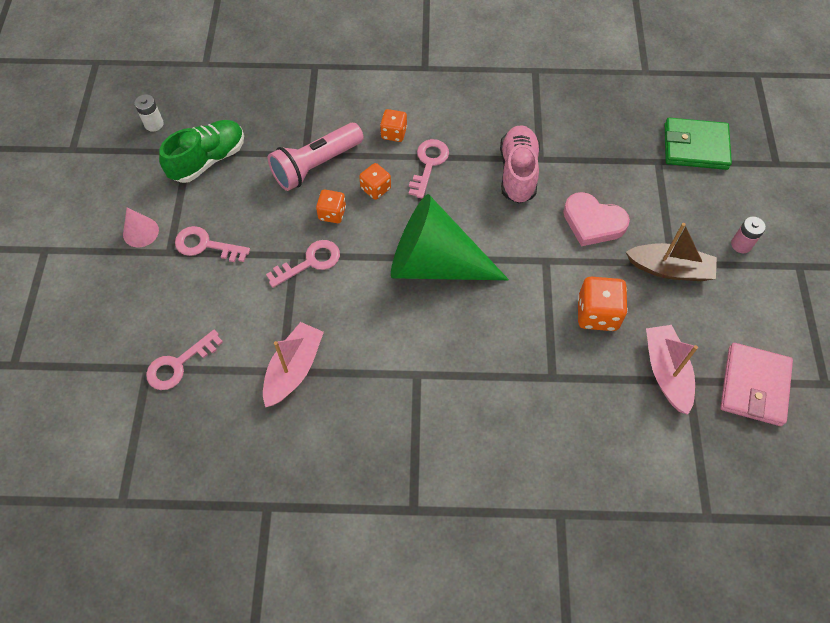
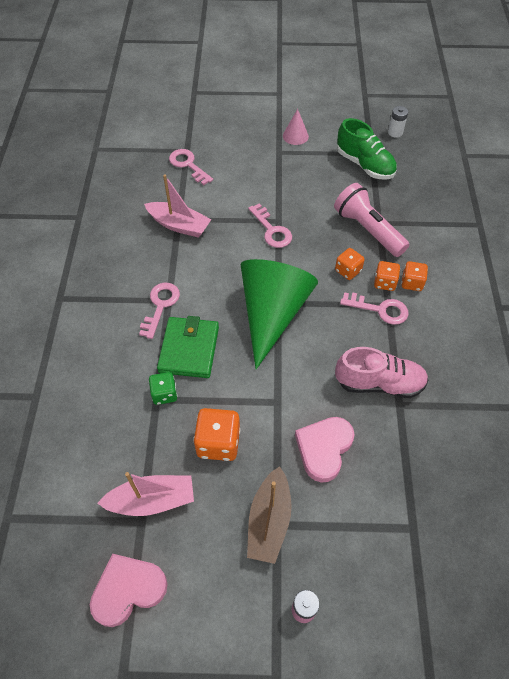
camera: 90 degrees right, 5 degrees down
(205, 245) = (285, 170): pink key -> pink key (160, 305)
(332, 213) = (319, 242): orange dice -> orange dice (384, 283)
(545, 369) = (164, 394): none -> green dice
(695, 147) = (441, 577): green wallet -> green wallet (189, 349)
(754, 386) = (128, 590): pink wallet -> pink heart

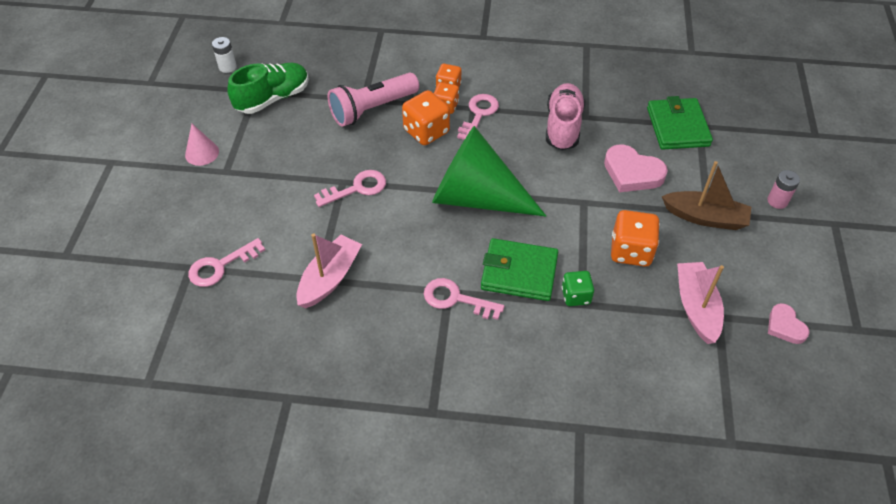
camera: 85 degrees left, 5 degrees down
(128, 590) = (785, 326): pink heart -> pink heart, size x0.61
(348, 271) = (426, 131): orange dice -> orange dice, size x1.60
(405, 502) = (677, 127): none -> green wallet

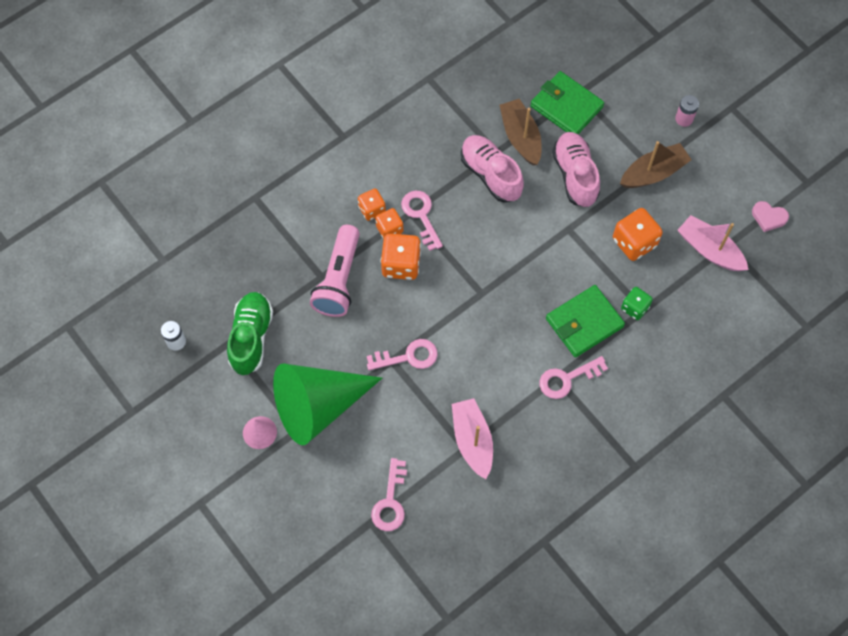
camera: 45 degrees left, 15 degrees up
(357, 188) = (408, 357): pink key -> pink key turned 60 degrees clockwise
(476, 197) = (496, 289): green cone -> green cone (318, 406)
(616, 121) = (520, 137): none -> brown boat
(632, 173) = (575, 175): pink heart -> pink shoe

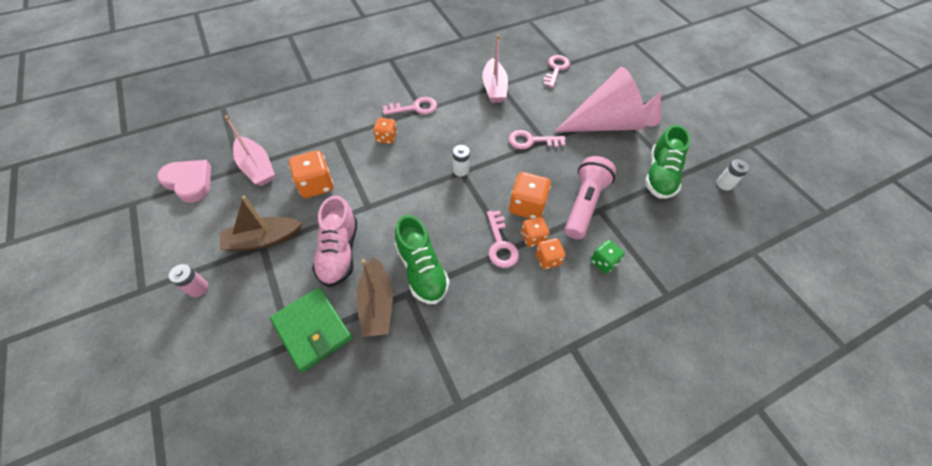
camera: 170 degrees left, 10 degrees down
(318, 406) = (604, 124): green cone -> pink cone
(483, 295) = (460, 170): none -> white battery
(490, 174) = (422, 270): pink shoe -> green shoe
(584, 323) = (386, 138): green wallet -> orange dice
(634, 308) = (342, 140): green dice -> green dice (603, 262)
(768, 217) = (189, 182): pink heart -> pink heart, size x1.64

